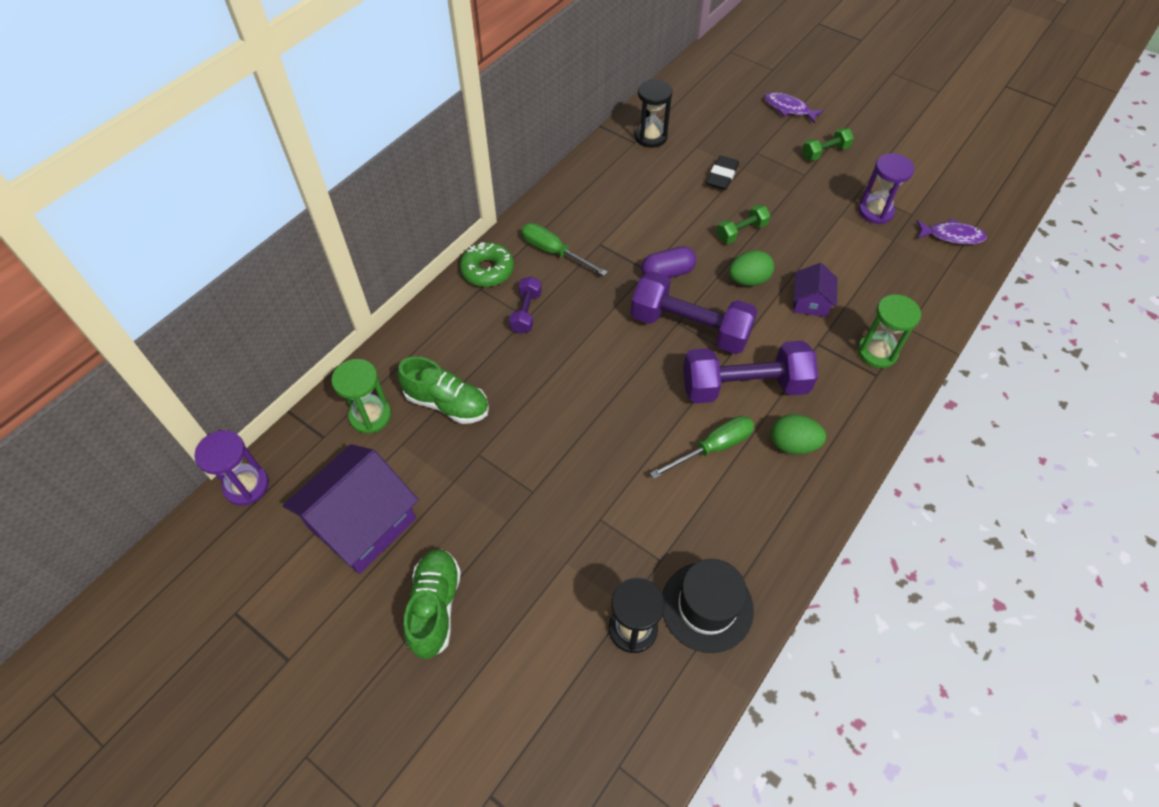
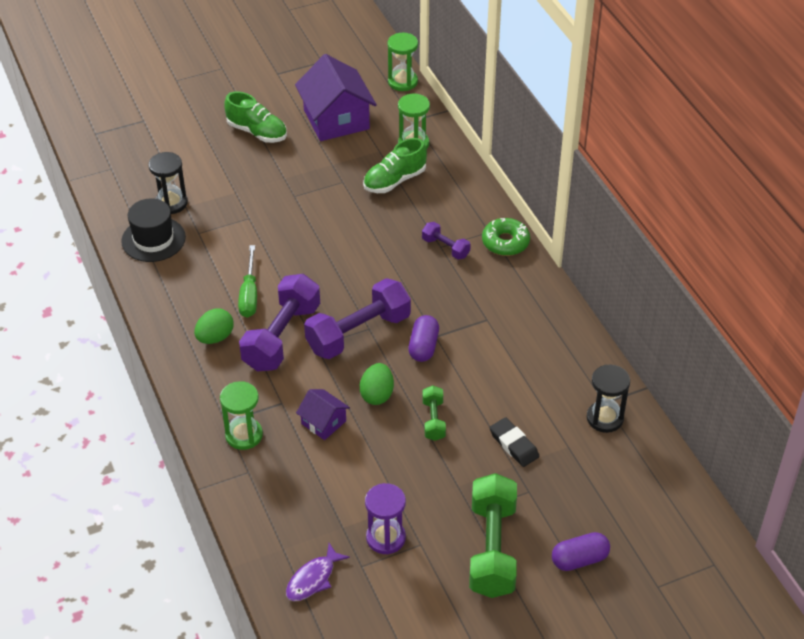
camera: 120 degrees right, 10 degrees down
(246, 486) = (402, 82): purple hourglass -> green hourglass
(554, 252) = (498, 287): green screwdriver -> none
(788, 109) = (579, 559): purple fish -> purple capsule
(825, 152) = (492, 549): green dumbbell -> green dumbbell, size x2.02

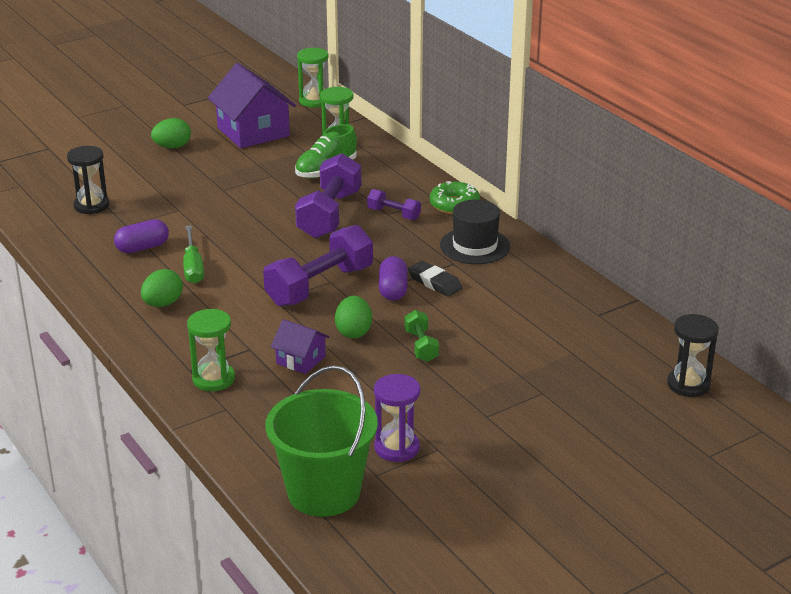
camera: 10 degrees left, 15 degrees down
(153, 239) = (77, 234): black hat -> black hat (475, 246)
(257, 132) = (172, 147): green shoe -> green egg
(282, 337) = (237, 296): purple dumbbell -> purple dumbbell (329, 215)
(313, 579) = (324, 492): purple fish -> green bucket
(492, 549) = (518, 444): green dumbbell -> none
(514, 445) = (514, 357): black eraser -> black eraser (435, 282)
(579, 559) = (616, 442): purple capsule -> purple capsule (142, 248)
(605, 418) = (603, 327): black hourglass -> black hourglass (688, 384)

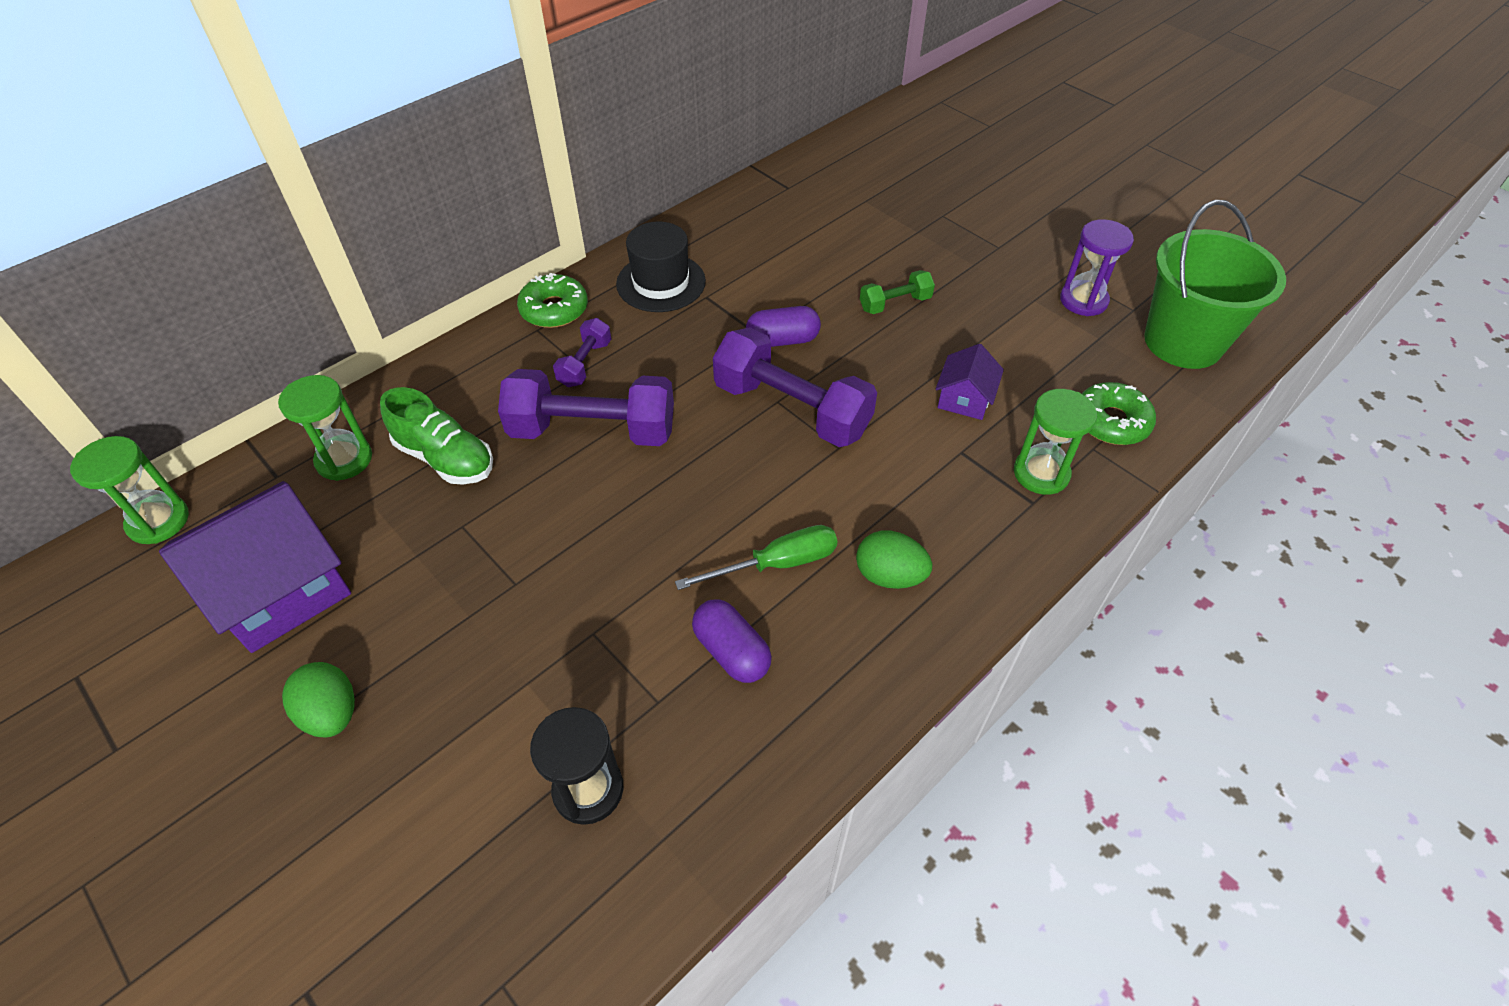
camera: 100 degrees left, 20 degrees up
(248, 425) = (1111, 422): none -> green donut
(353, 332) = (887, 362): green egg -> none
(435, 282) = (755, 307): black eraser -> none
(688, 384) = (890, 135): black hourglass -> none

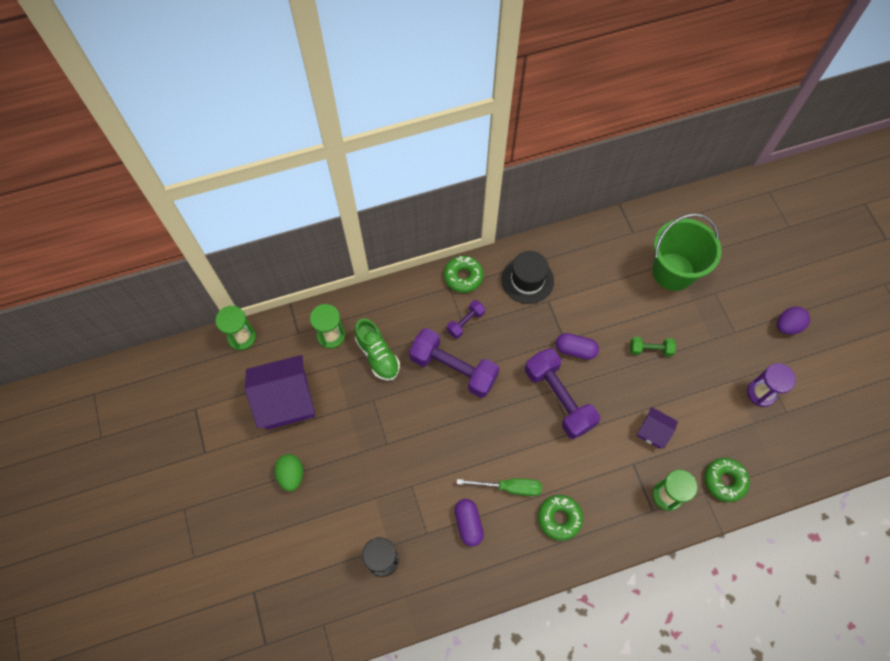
camera: 25 degrees right, 15 degrees up
(889, 576) = (559, 518): green egg -> green donut
(964, 399) = (653, 431): purple house -> purple house turned 75 degrees clockwise
(1062, 219) = (787, 326): none -> purple egg
(1183, 342) = (801, 447): green bucket -> green bucket (673, 271)

